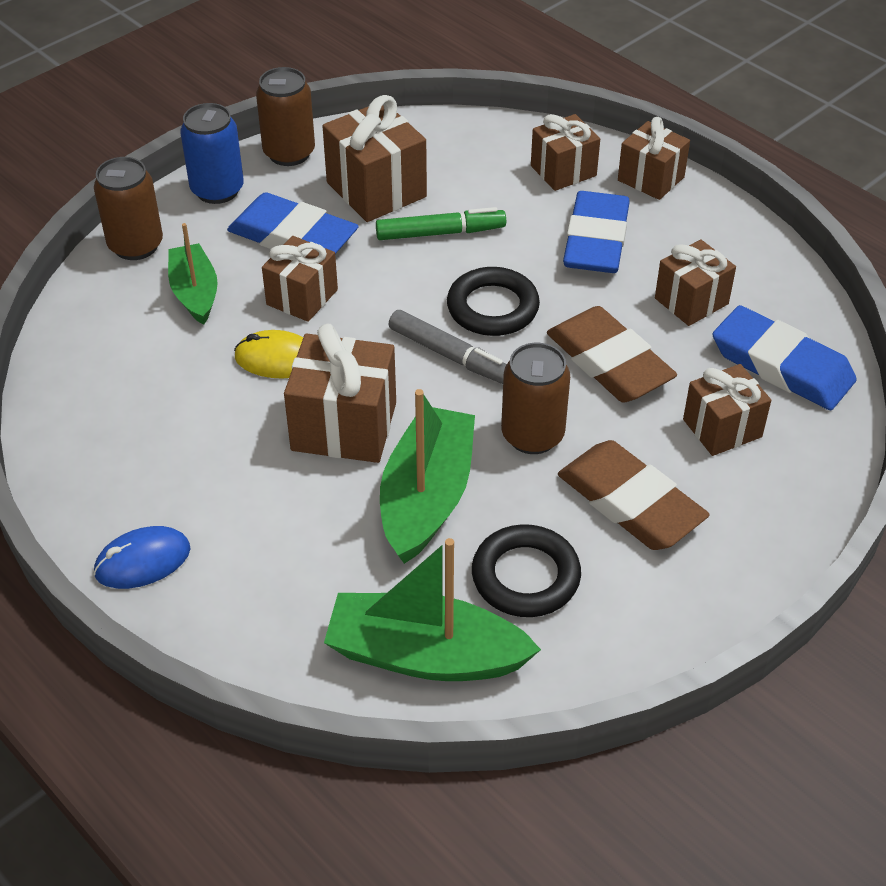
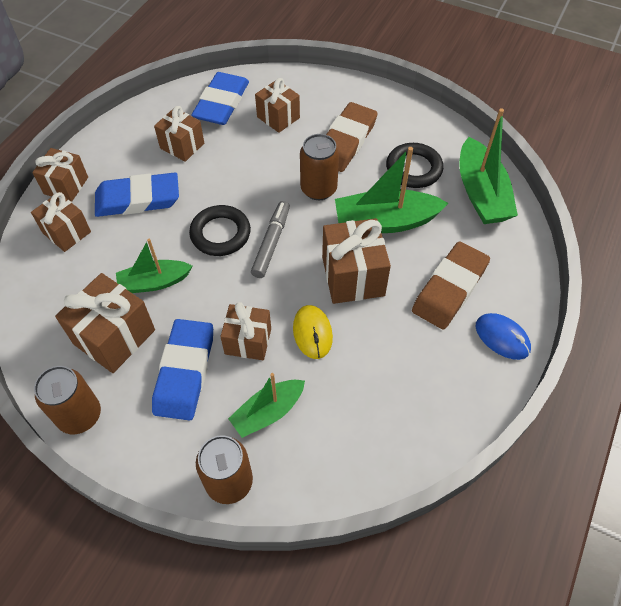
camera: 110 degrees left, 10 degrees up
(217, 190) = (142, 450): blue can -> none
(440, 233) = (154, 282): green marker -> green boat
(609, 362) = (247, 170): brown eraser -> brown eraser (449, 288)

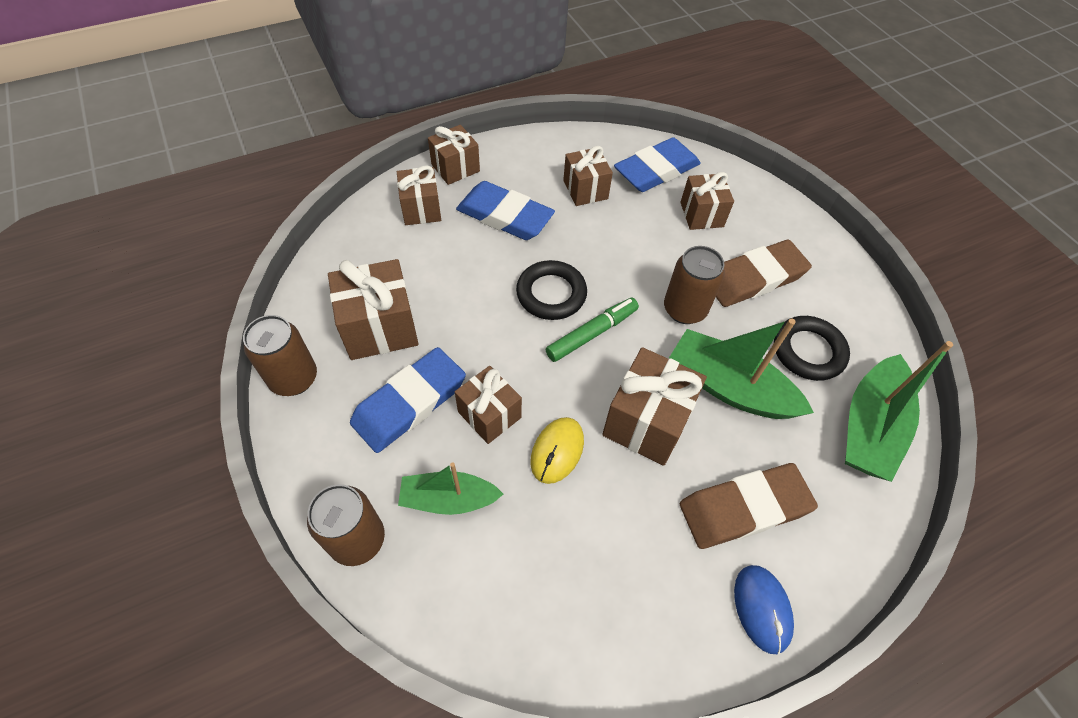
camera: 35 degrees right, 0 degrees up
(154, 282) = (454, 301): green boat -> none
(271, 243) = (592, 333): grey marker -> green marker

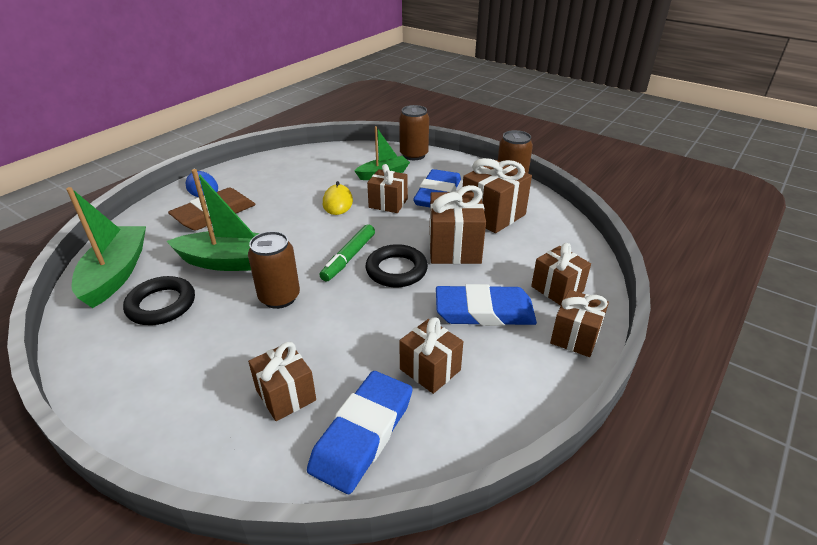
camera: 155 degrees right, 20 degrees down
(646, 422) = (287, 228): brown gift -> brown gift (454, 248)
(754, 278) = (215, 347): brown eraser -> none

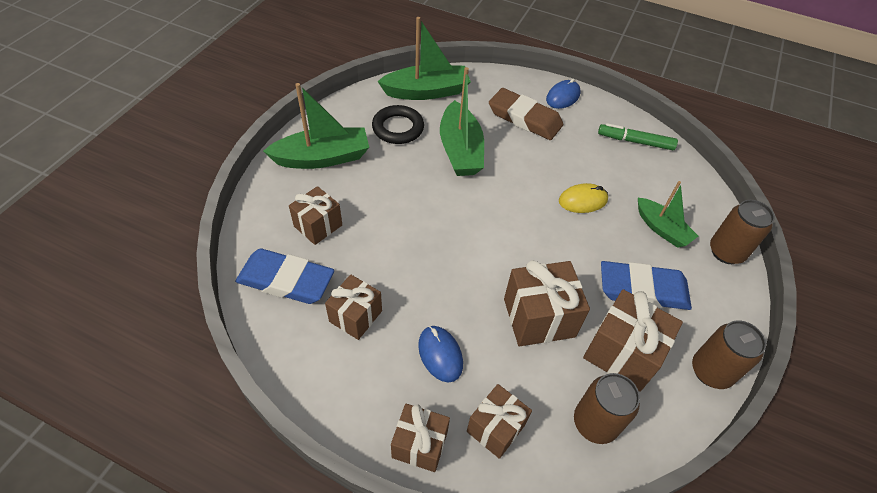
camera: 75 degrees right, 15 degrees up
(166, 382) = (322, 158): none -> green boat
(279, 297) = (423, 194): brown can -> brown can (595, 423)
(349, 258) = (492, 229): green marker -> green marker (635, 142)
(388, 203) = (601, 244): brown gift -> none
(396, 270) = (484, 270): black ring -> none
(484, 311) = (440, 354): blue eraser -> blue mouse

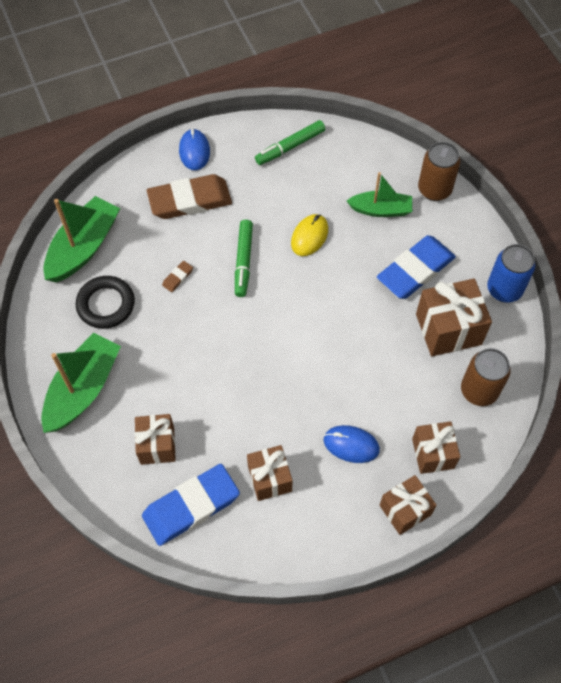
camera: 45 degrees left, 10 degrees up
(460, 150) = (177, 277): green boat -> brown eraser
(515, 176) = (243, 261): none -> green marker
(539, 317) = (378, 356): brown gift -> none
(711, 371) = (504, 289): brown can -> blue can

